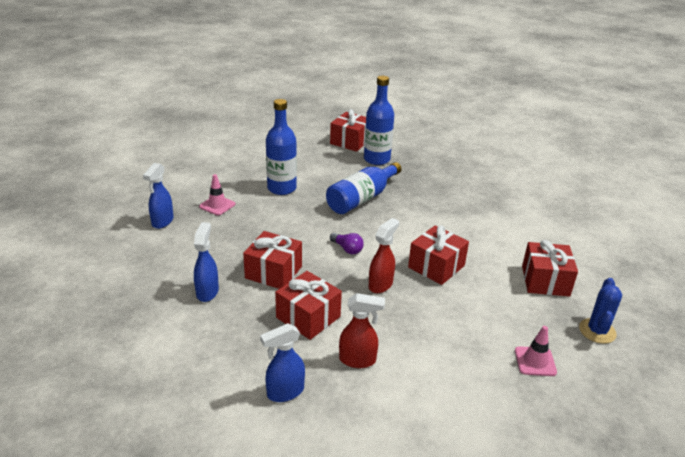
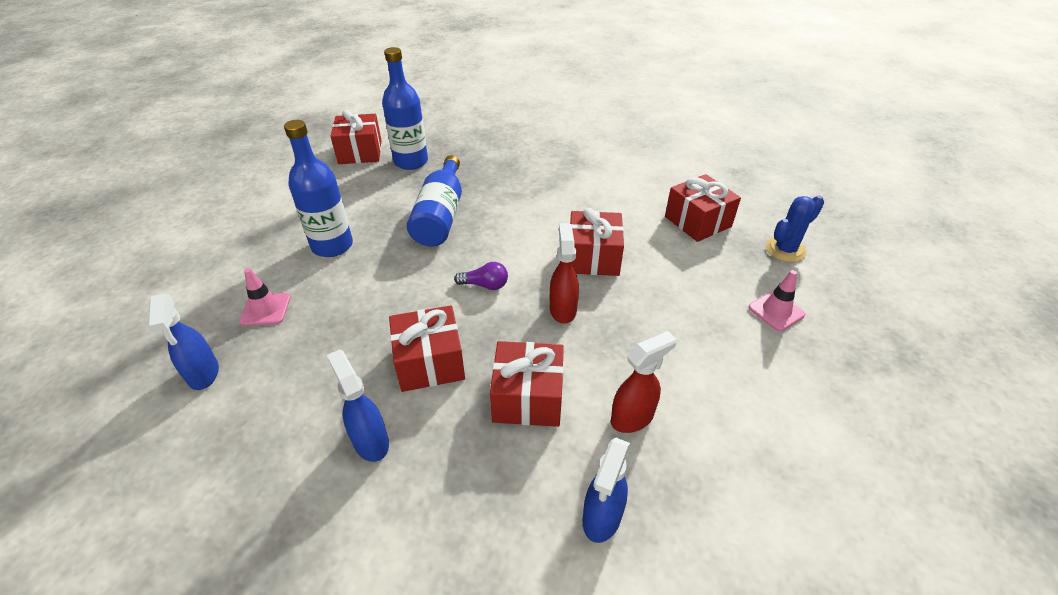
camera: 35 degrees left, 10 degrees up
(597, 331) = (785, 250): blue cactus -> blue cactus turned 75 degrees clockwise

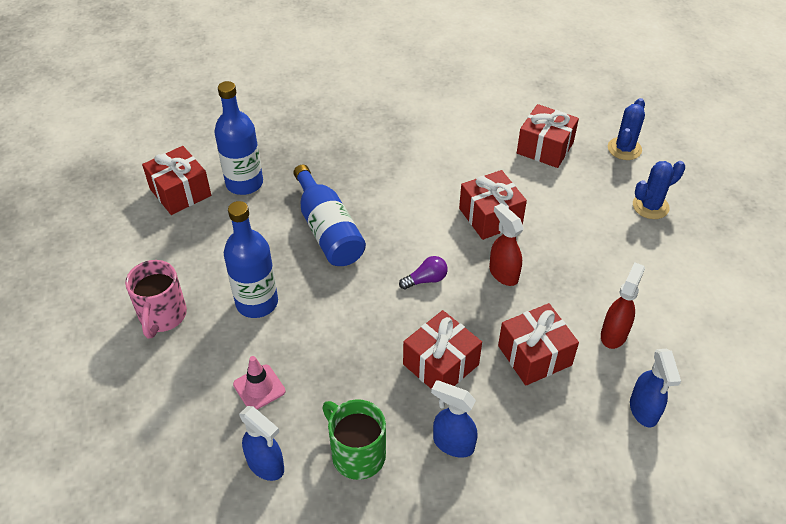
camera: 30 degrees left, 5 degrees up
(258, 227) = (162, 316): none -> pink mug
(281, 404) = (357, 454): none -> green mug
(776, 311) = (650, 206): pink traffic cone -> blue cactus

